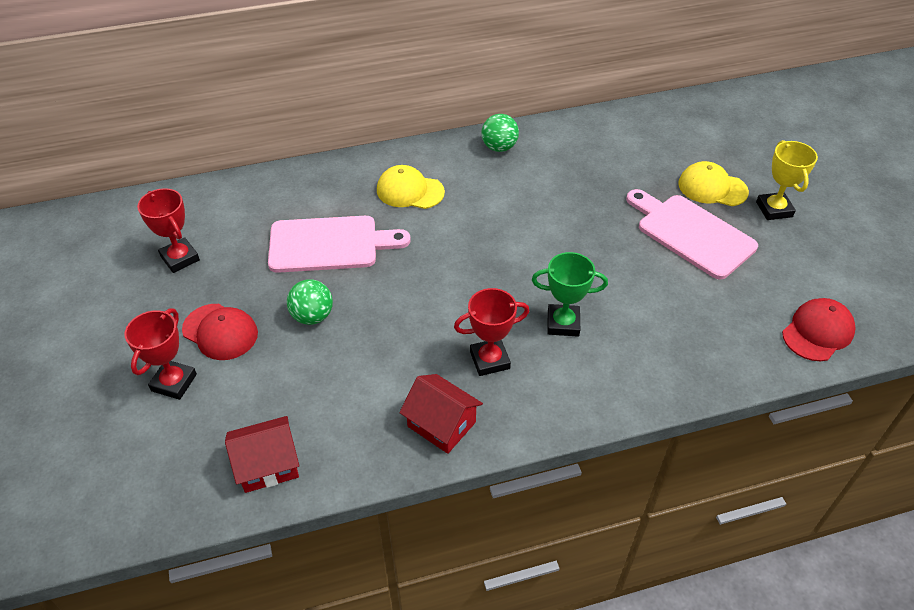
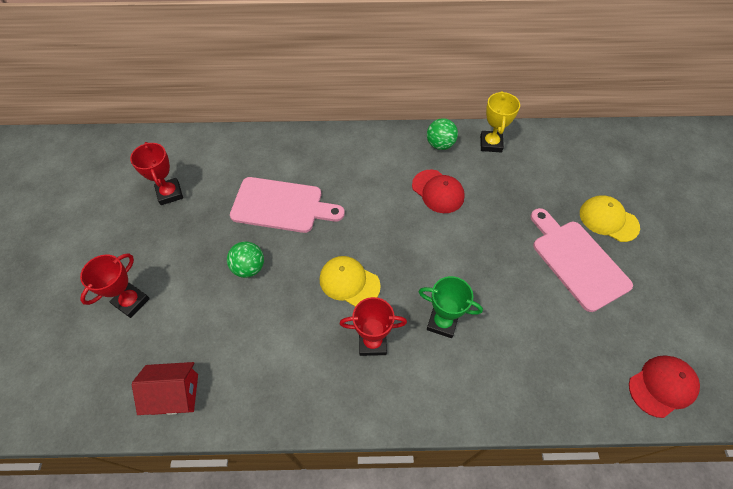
camera: 15 degrees right, 10 degrees up
(220, 332) = (178, 265): red cap -> red cap (438, 191)
(410, 191) = (357, 170): yellow cap -> yellow cap (349, 282)
(441, 424) = (316, 393): red house -> none
(774, 209) = (657, 253): yellow trophy -> yellow trophy (490, 144)

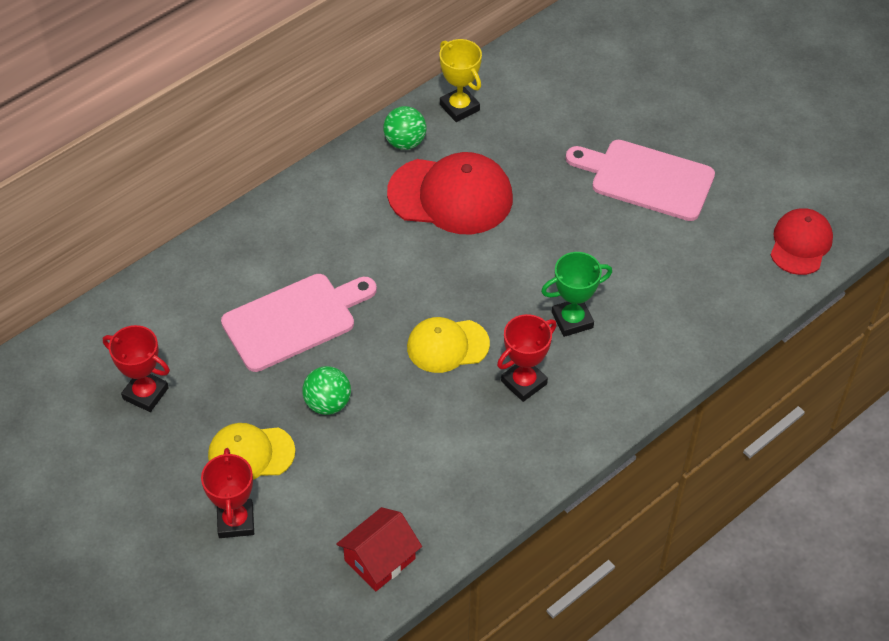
camera: 40 degrees left, 5 degrees down
(438, 191) = (450, 196): red cap -> red cap, size x1.62
(608, 220) = (644, 118): yellow cap -> yellow cap (251, 453)

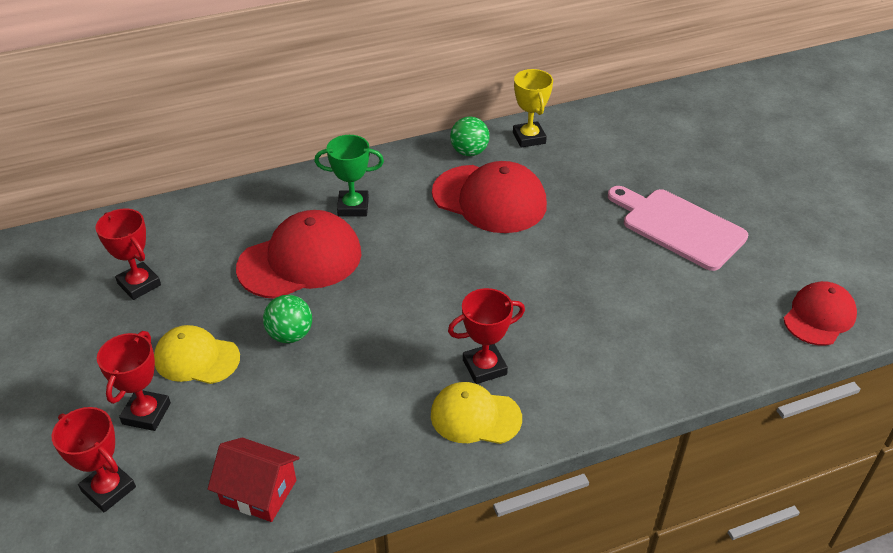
camera: 20 degrees right, 10 degrees down
(244, 599) = (108, 489): none -> red trophy
(294, 320) = (300, 260): pink cutting board -> red cap
(380, 559) = (259, 492): red house -> red house turned 45 degrees clockwise
(447, 345) = (426, 316): yellow cap -> yellow cap (475, 416)
(572, 320) = (557, 325): green trophy -> green trophy (353, 207)

